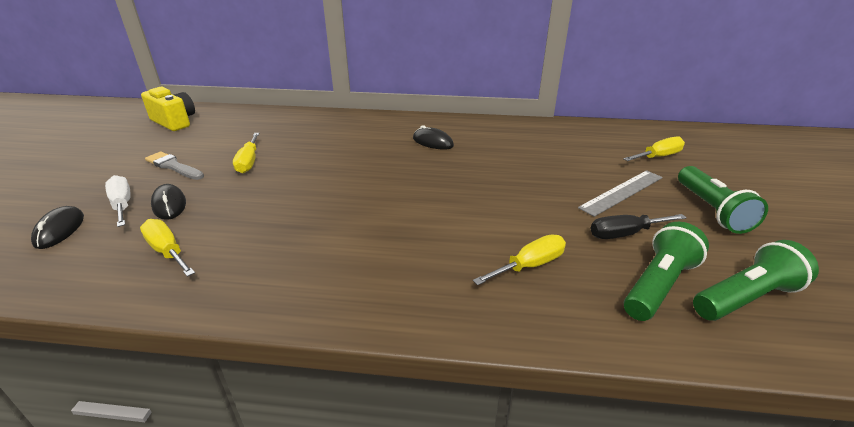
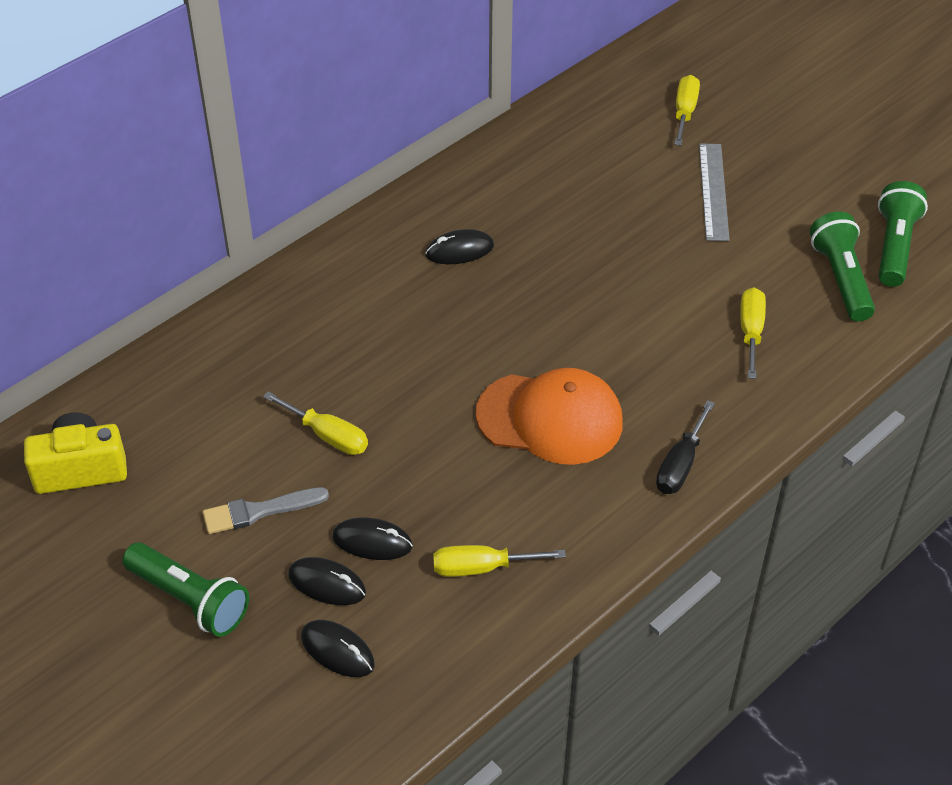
camera: 50 degrees left, 15 degrees up
(122, 205) = (327, 584): white screwdriver -> black mouse
(335, 219) = (550, 418): none -> orange cap
(625, 234) = (770, 243): black screwdriver -> black screwdriver (680, 465)
(711, 210) = (795, 163): green flashlight -> green flashlight (190, 600)

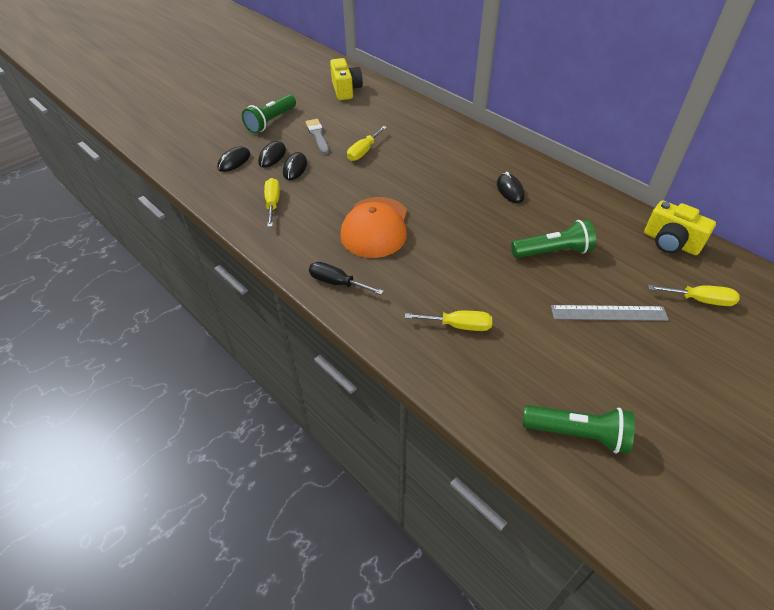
camera: 90 degrees right, 0 degrees up
(581, 112) = (670, 242): none -> yellow camera
(841, 278) = (527, 388): green flashlight -> green flashlight (553, 251)

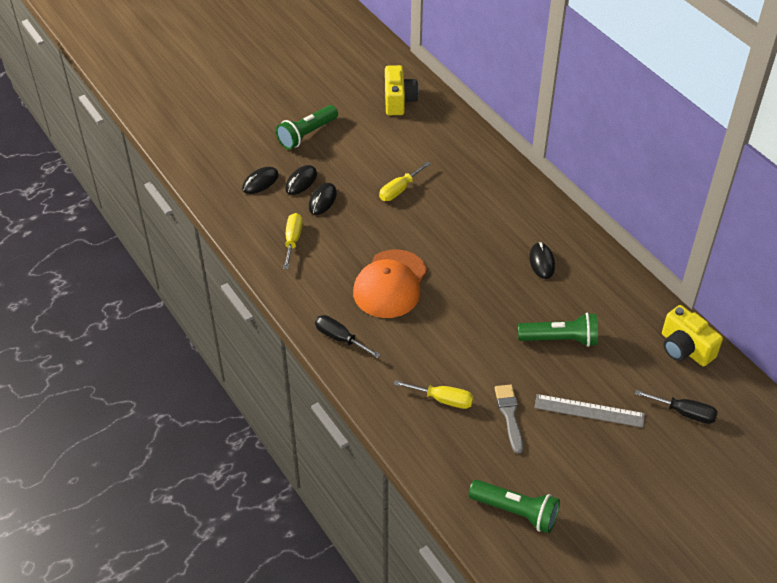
camera: 10 degrees right, 0 degrees up
(317, 135) = (354, 161): grey brush -> grey brush (509, 415)
(700, 300) = (684, 413): yellow screwdriver -> black screwdriver

